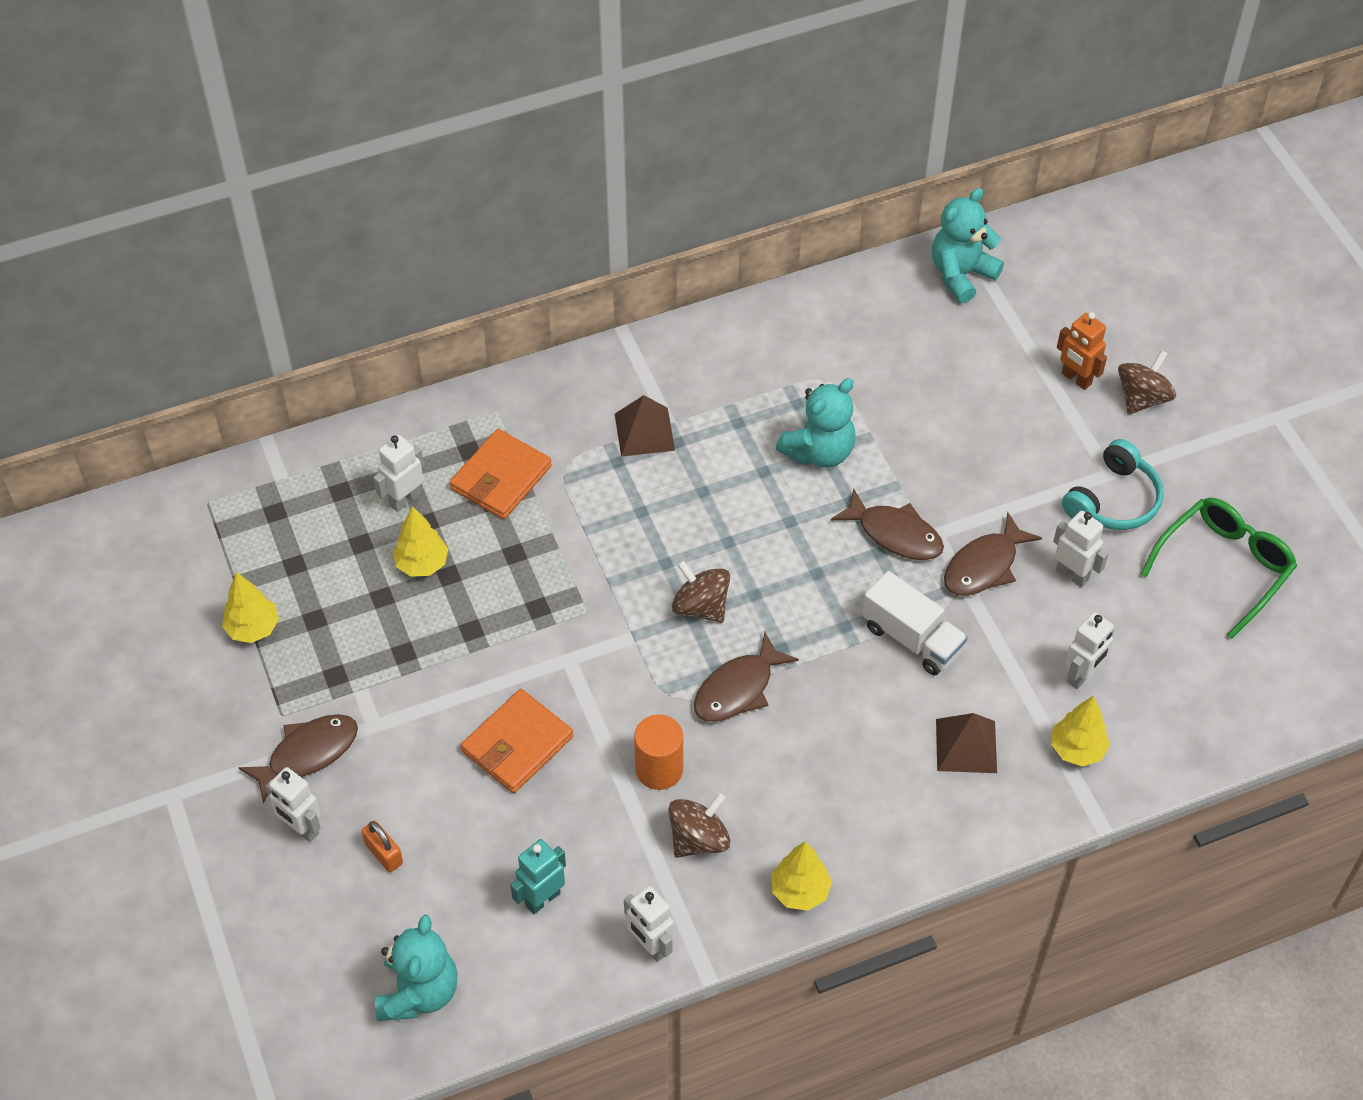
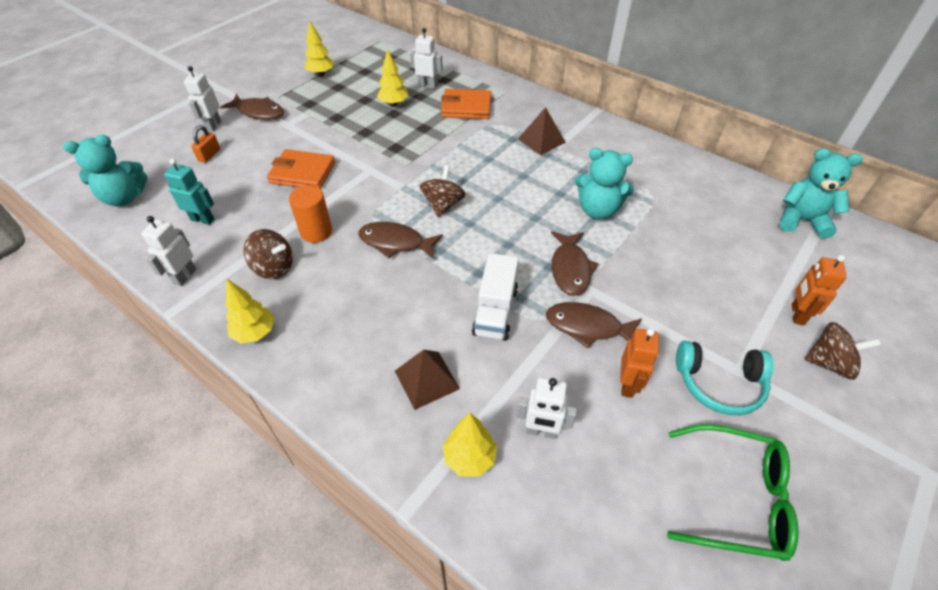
camera: 60 degrees right, 5 degrees down
(1072, 574) = (628, 384): white robot -> orange robot

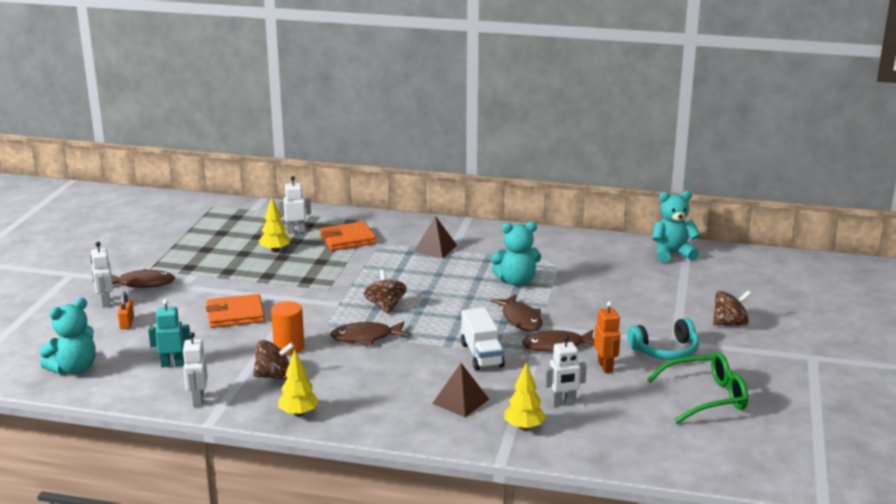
camera: 25 degrees left, 25 degrees down
(321, 74) = (177, 243): yellow tree -> none
(797, 314) = (696, 305): orange robot -> none

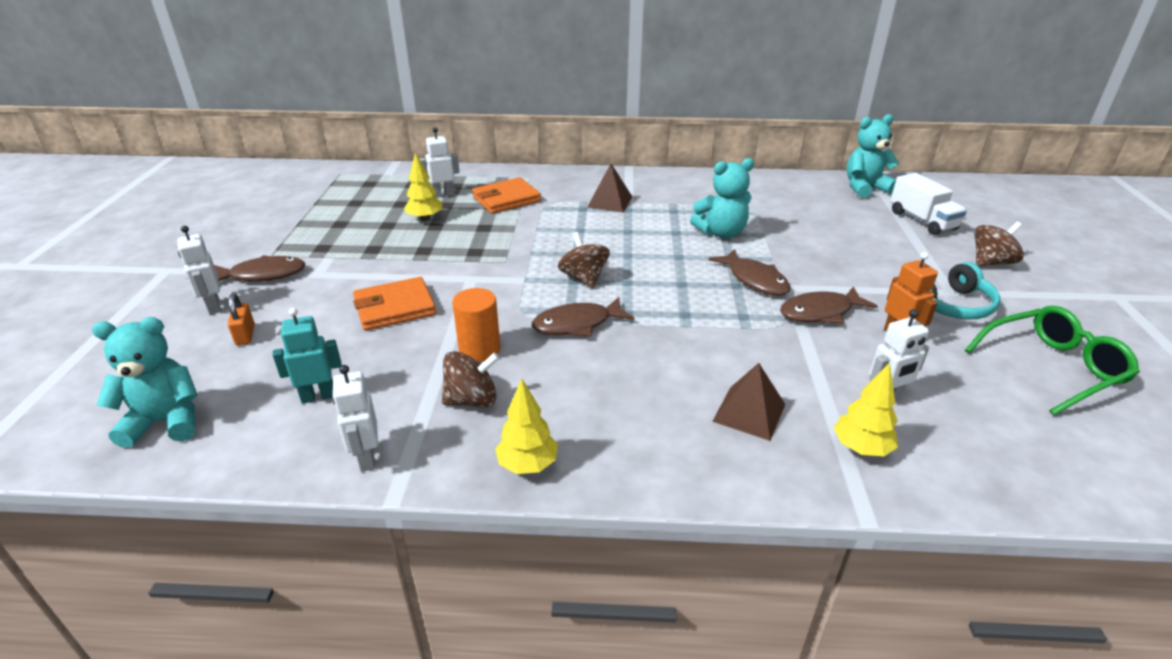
camera: 10 degrees left, 10 degrees up
(74, 369) = (166, 422): turquoise teddy bear -> turquoise teddy bear turned 135 degrees counterclockwise
(482, 355) = (736, 335): white truck -> white truck (922, 221)

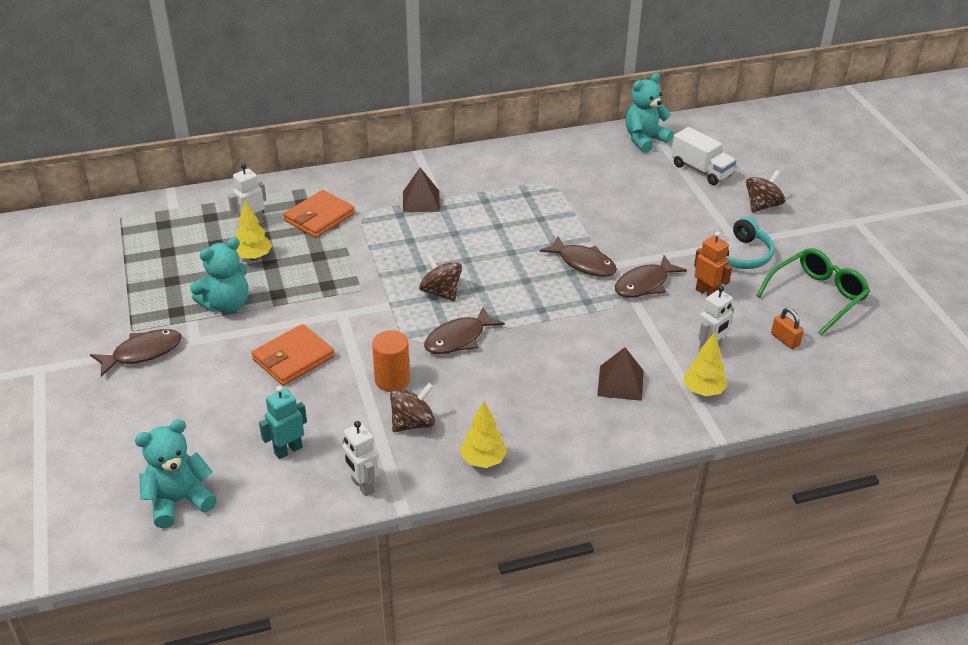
camera: 20 degrees left, 5 degrees up
(213, 307) = (124, 395): white robot -> none
(245, 335) = (179, 414): orange padlock -> orange padlock (785, 340)
(721, 233) = (537, 218): turquoise teddy bear -> turquoise teddy bear (226, 305)

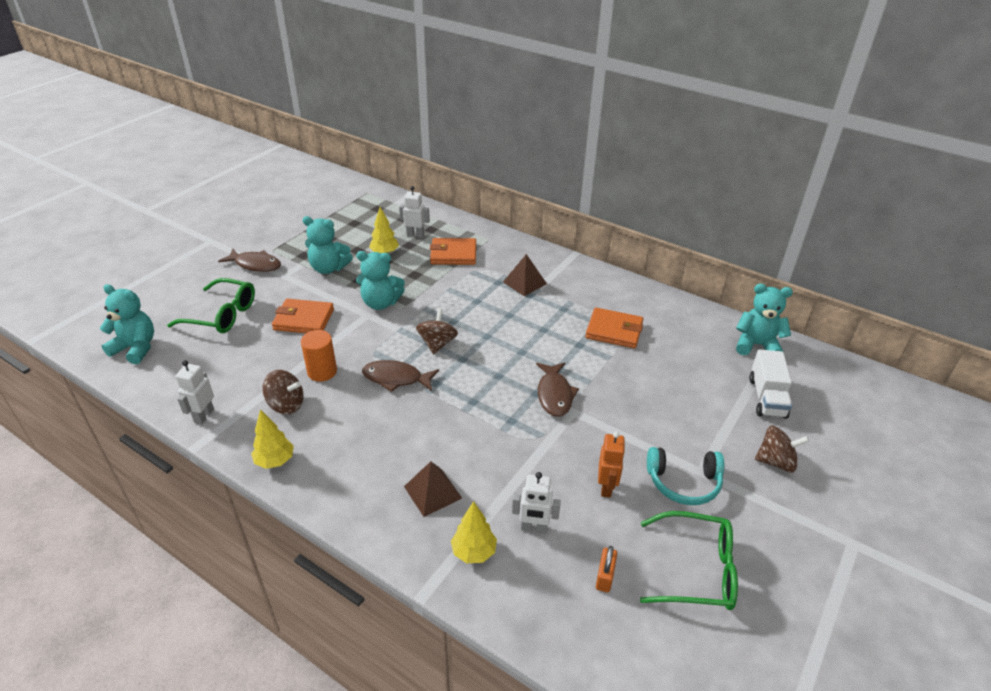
camera: 50 degrees right, 0 degrees up
(206, 413) = (222, 315): none -> green glasses
(288, 450) = (214, 365): turquoise robot -> none
(335, 297) = (380, 303): none -> turquoise teddy bear
(546, 192) = (614, 331): none -> orange wallet
(644, 284) = (571, 442): brown fish -> none

